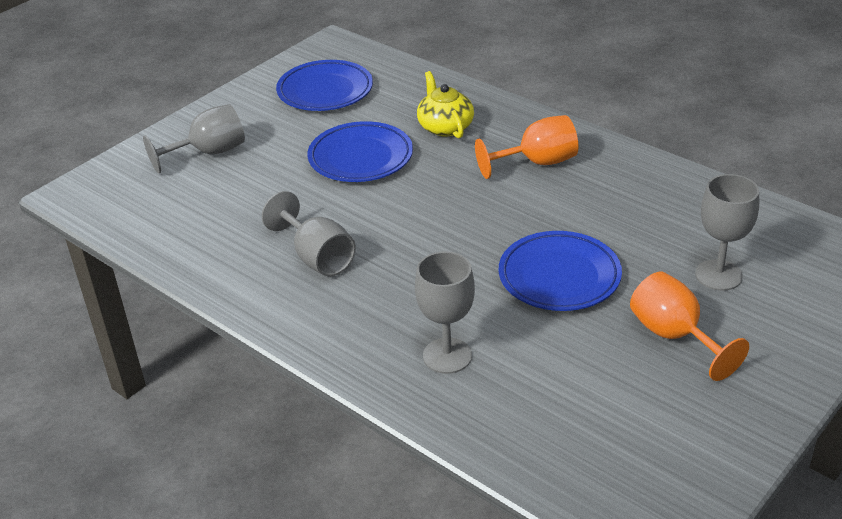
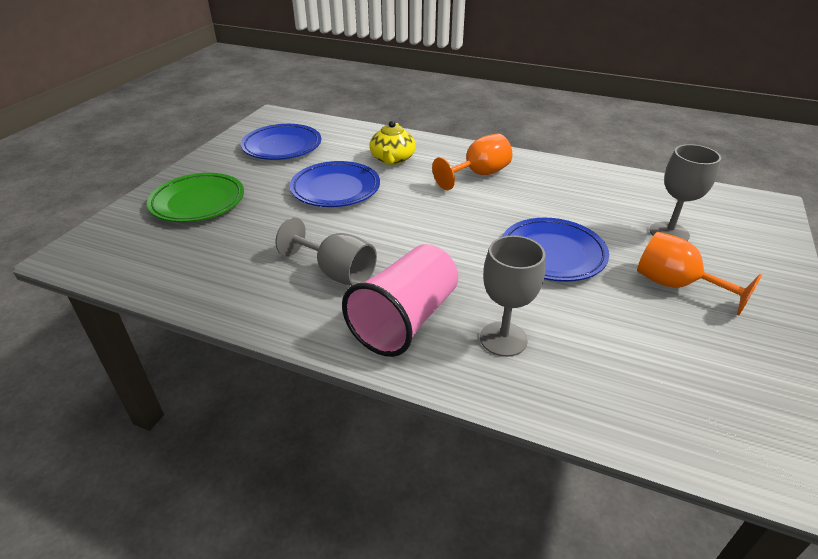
camera: 20 degrees left, 0 degrees up
(209, 153) = (198, 202): grey goblet -> green plate
(361, 319) = (405, 320): none -> pink cup
(445, 126) = (392, 159): yellow teapot -> yellow teapot turned 135 degrees counterclockwise

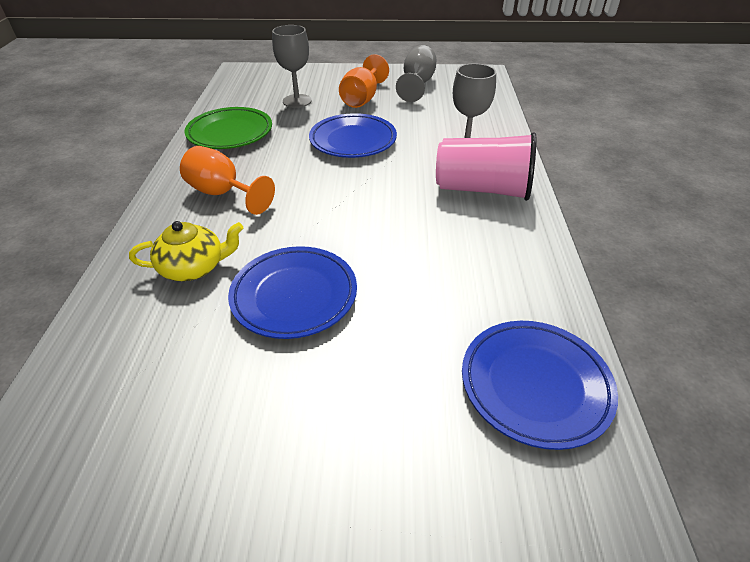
camera: 110 degrees left, 5 degrees up
(198, 202) = (396, 445): green plate -> green plate (230, 133)
(282, 146) = (161, 420): blue plate -> blue plate (535, 385)
(337, 272) = (455, 241): grey goblet -> grey goblet (417, 85)

